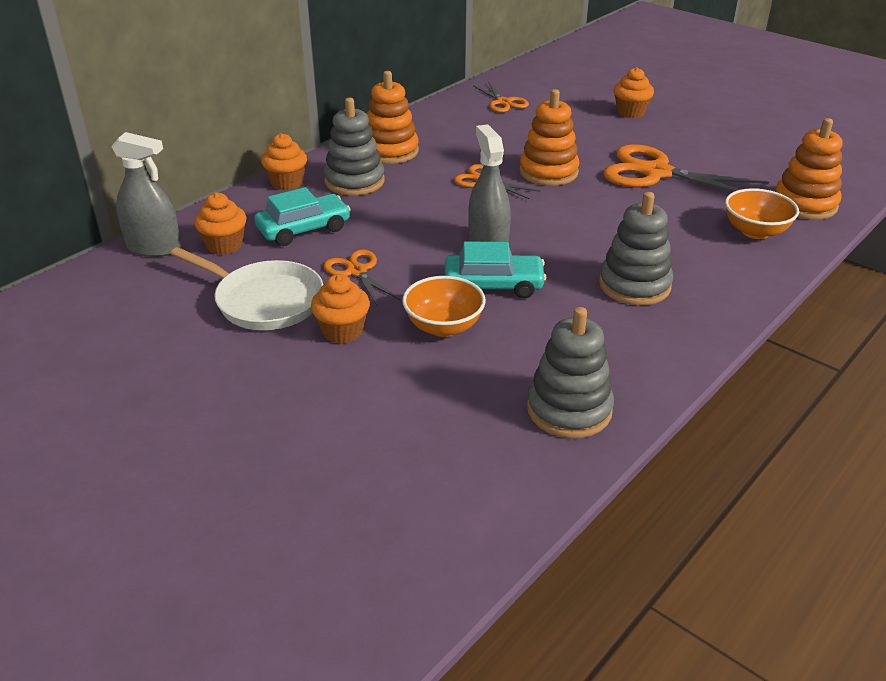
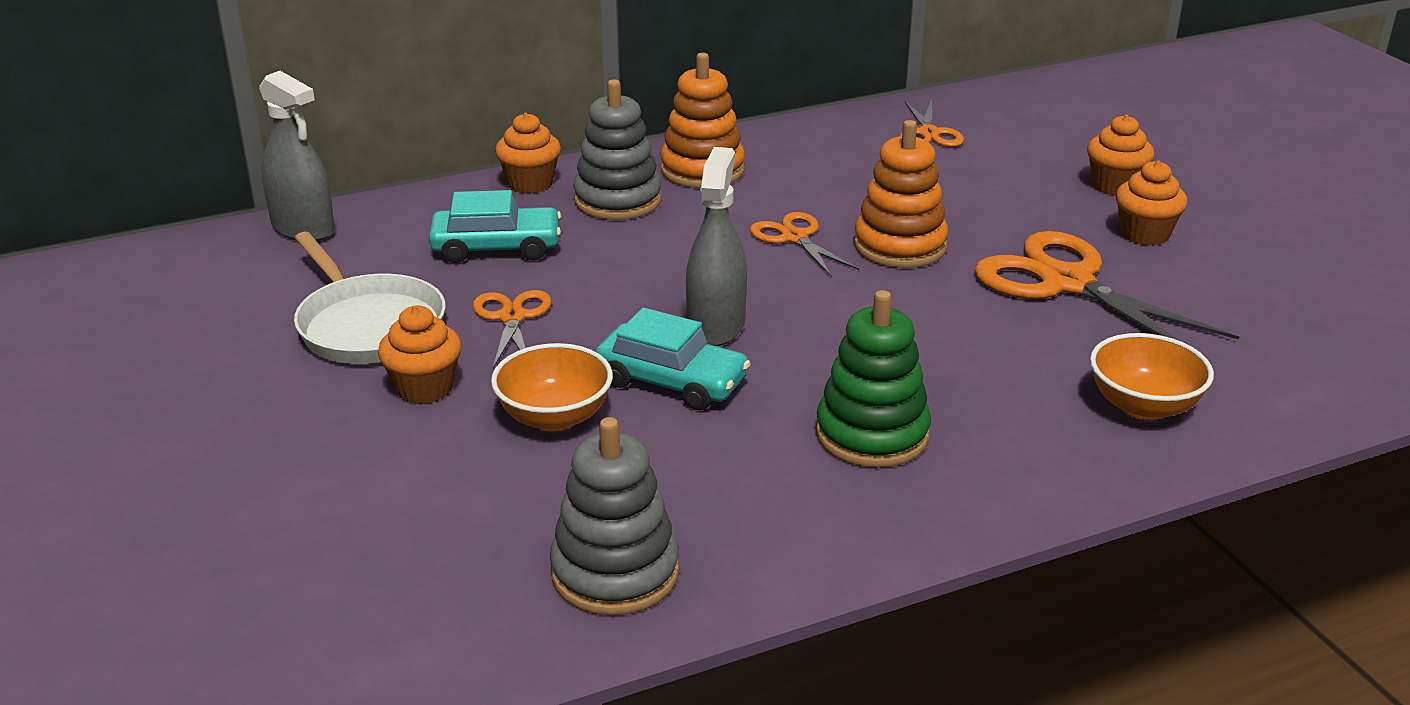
camera: 25 degrees right, 5 degrees down
(224, 245) = (384, 245): orange cupcake -> orange cupcake (1144, 234)
(634, 285) = (872, 434): grey stacking toy -> green stacking toy
(804, 204) = (1272, 386): orange stacking toy -> none

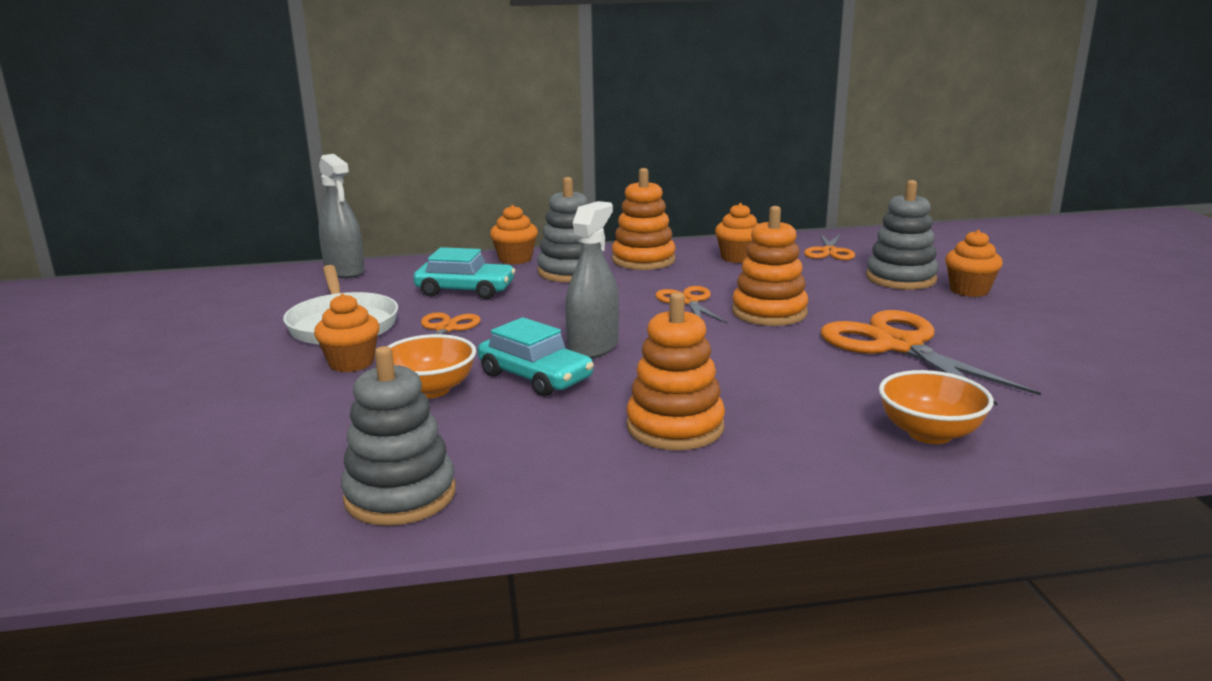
camera: 15 degrees right, 10 degrees down
(872, 434) = (675, 427): green stacking toy -> orange stacking toy
(1030, 173) = (901, 278): none -> grey stacking toy
(1144, 234) = (982, 321): orange cupcake -> orange cupcake (738, 258)

